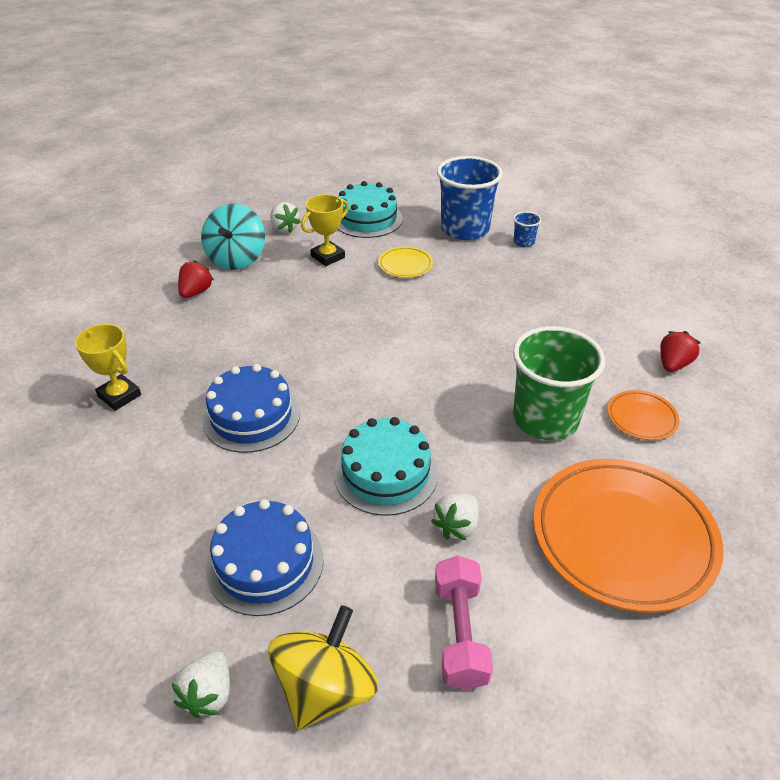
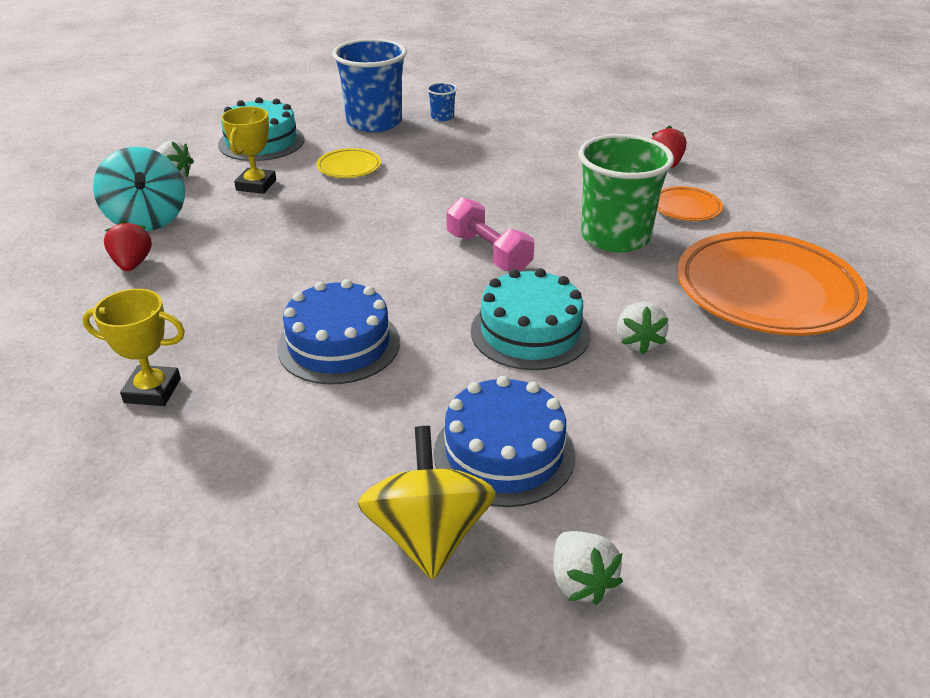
camera: 35 degrees left, 5 degrees down
(325, 688) = (677, 514): yellow spinning top -> yellow spinning top (428, 535)
(460, 633) = (731, 414): pink dumbbell -> pink dumbbell (488, 253)

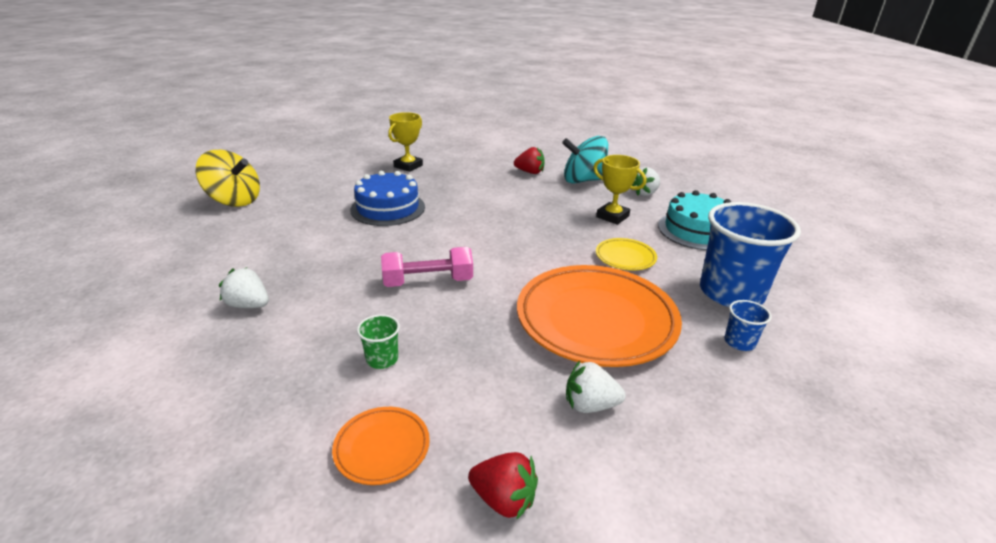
camera: 115 degrees right, 5 degrees down
(504, 453) = (245, 228): blue cake -> none
(530, 332) = (318, 267): turquoise cake -> none
(581, 582) = (155, 223): white strawberry -> white strawberry (590, 405)
(615, 237) = (382, 359): green cup -> green cup, size x0.42
(766, 291) = (194, 415): orange plate -> orange plate (596, 320)

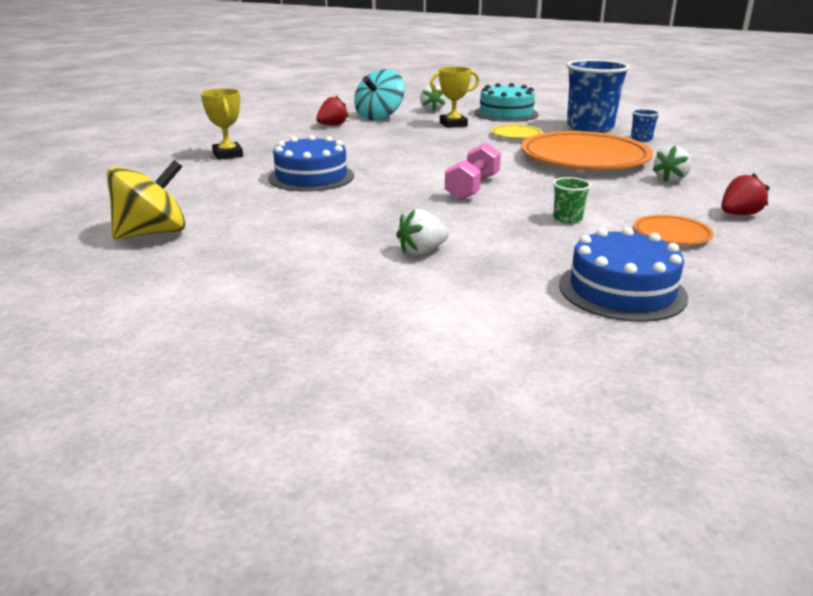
camera: 55 degrees left, 5 degrees down
(197, 444) = (622, 290): none -> blue cake

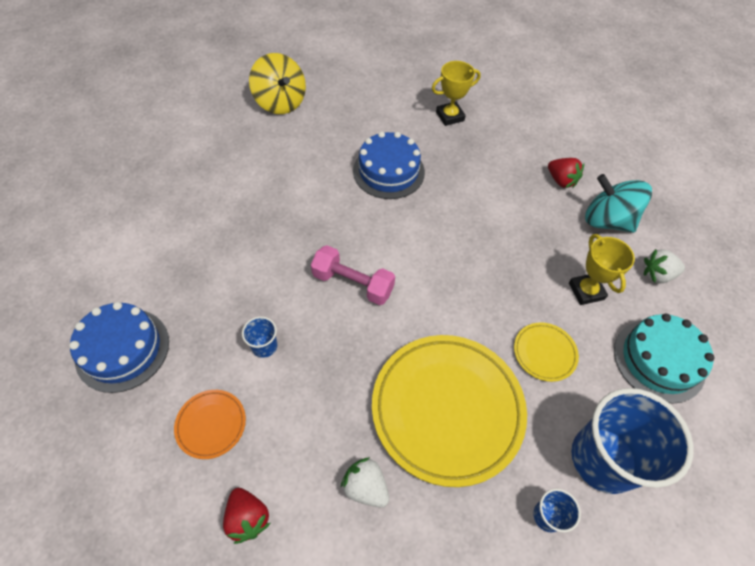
camera: 90 degrees right, 30 degrees up
(422, 251) = (219, 237): white strawberry -> none
(567, 218) = (264, 346): green cup -> blue cup
(584, 159) = (447, 409): orange plate -> yellow plate

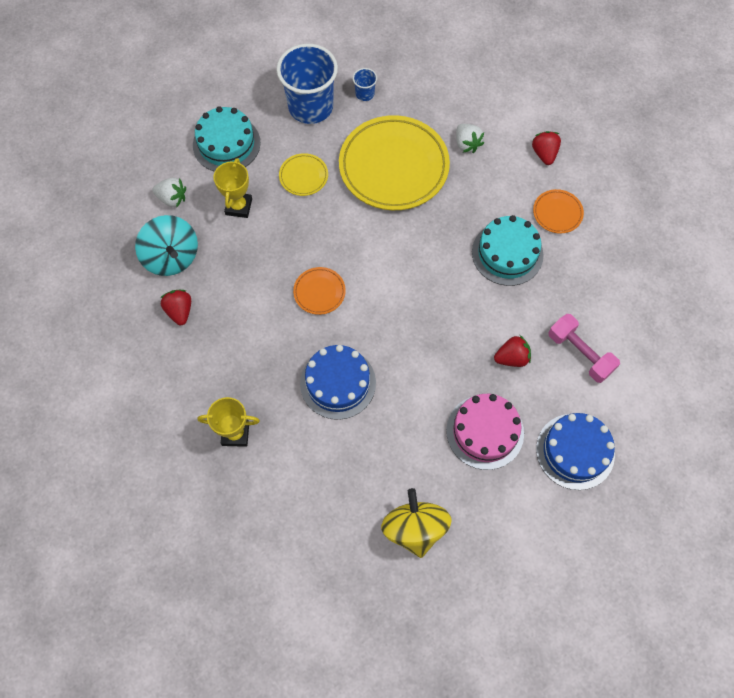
camera: 155 degrees left, 10 degrees up
(122, 349) = (615, 289): blue cake -> blue cake (575, 451)
(232, 240) = (512, 358): none -> red strawberry
(242, 175) = (485, 432): none -> pink cake
(264, 346) = (507, 253): blue cup -> turquoise cake
(353, 283) = (421, 279): pink dumbbell -> pink dumbbell (580, 353)
(448, 236) = (319, 292): none -> orange plate

